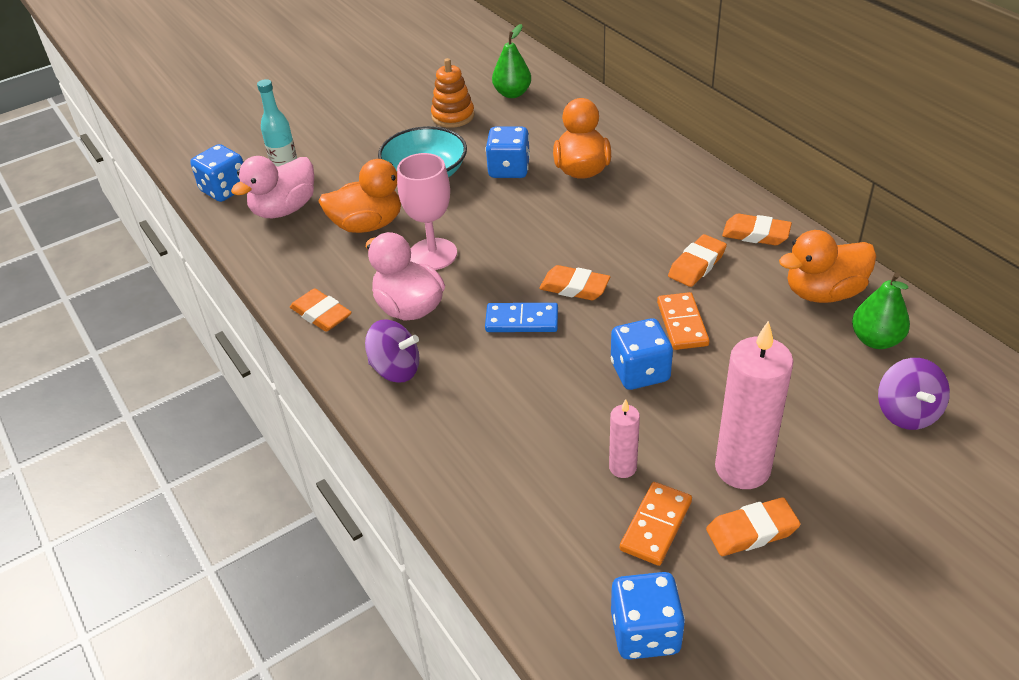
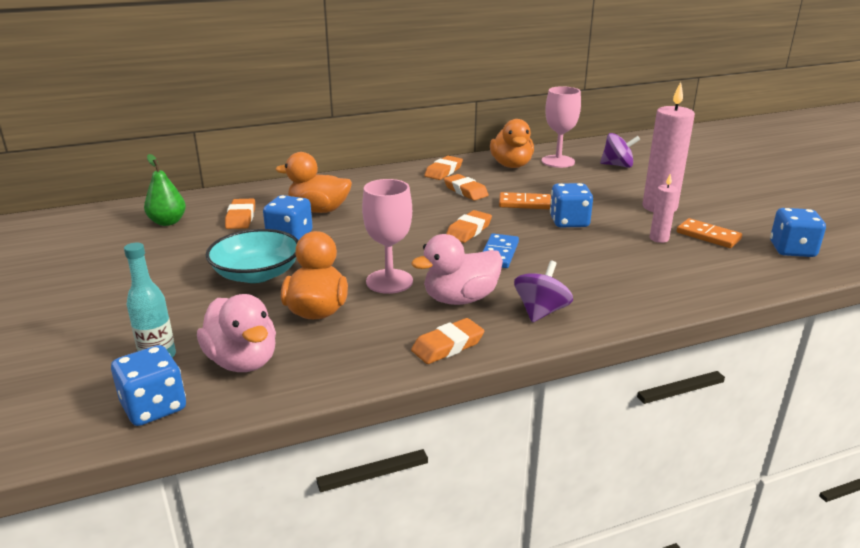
camera: 80 degrees left, 15 degrees down
(453, 116) = (170, 252): orange stacking toy -> none
(751, 531) = (708, 212): orange eraser -> orange eraser (241, 218)
(875, 340) = (558, 161): green pear -> pink goblet

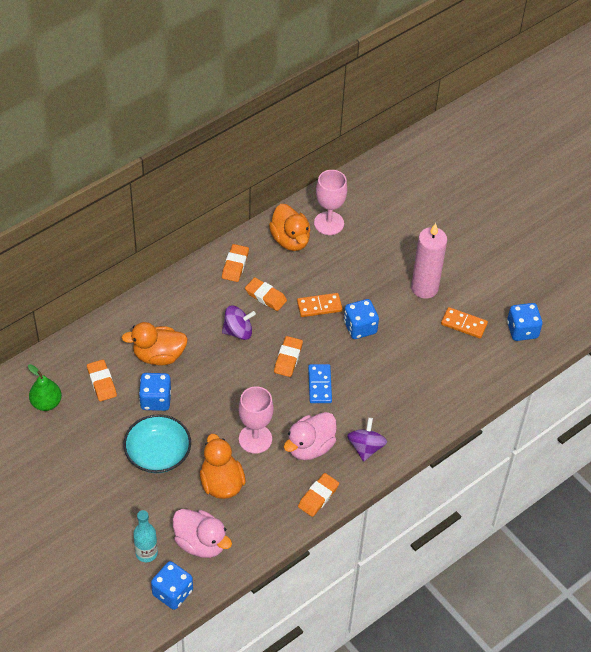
camera: 20 degrees left, 25 degrees up
(617, 165) = (381, 219): purple spinning top -> purple spinning top (238, 331)
(659, 238) = (429, 336): pink candle -> none

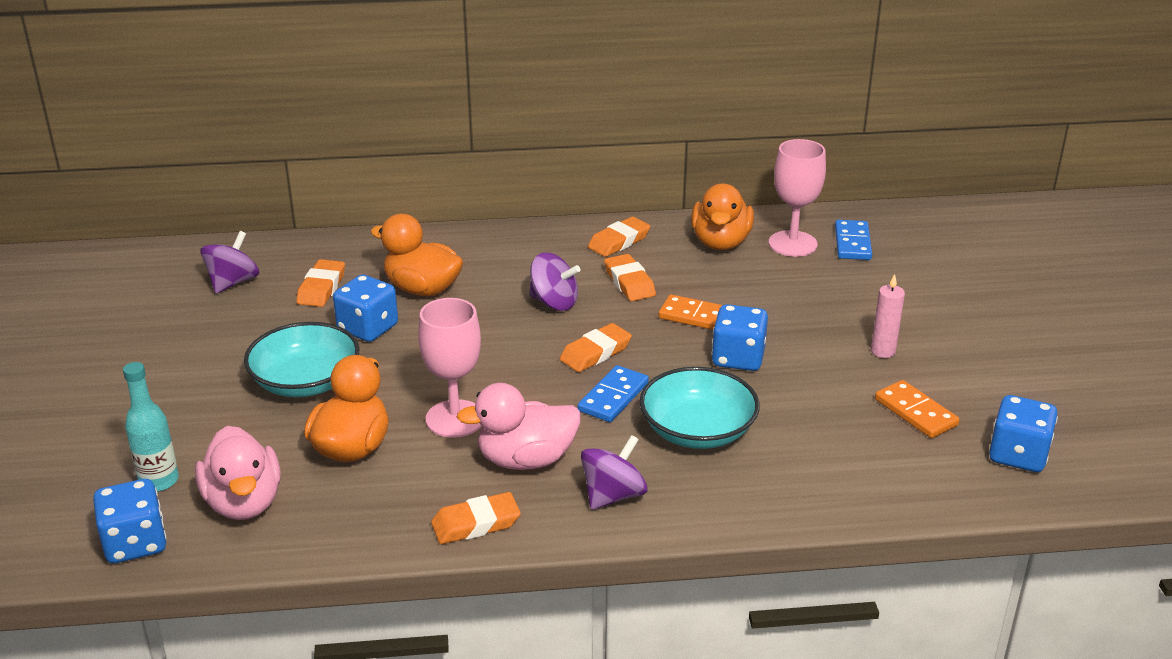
camera: 35 degrees right, 20 degrees down
(46, 403) = (233, 282): green pear -> purple spinning top
(359, 208) = (852, 243): none -> blue domino
(374, 387) = (697, 430): none -> turquoise bowl
(424, 288) = (883, 351): pink candle -> pink candle, size x0.51

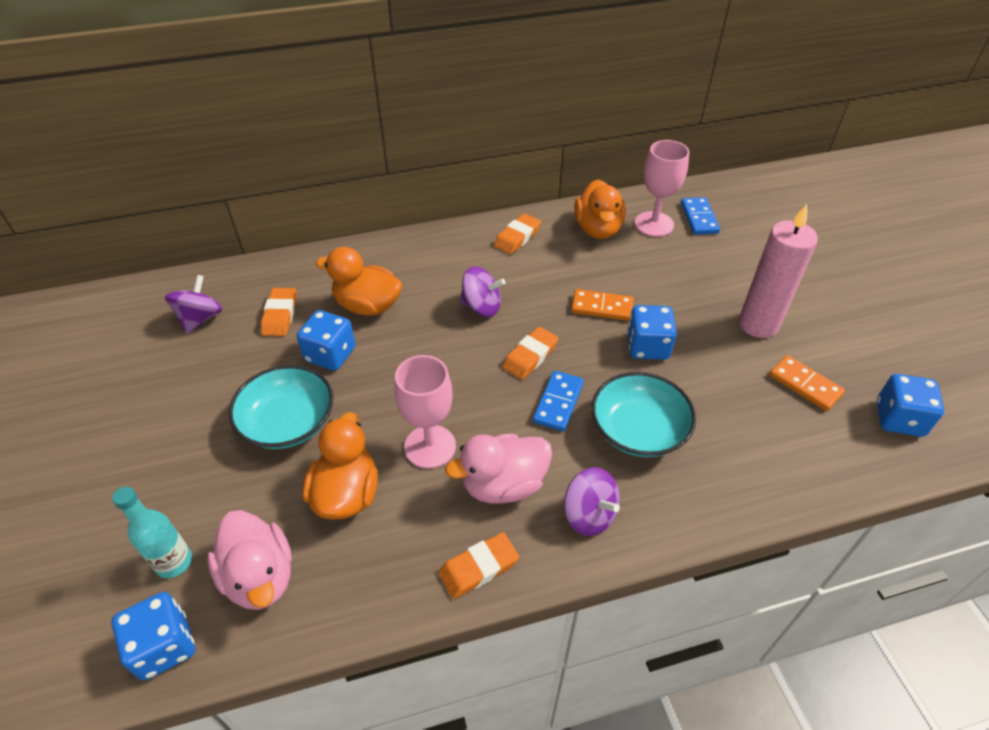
camera: 10 degrees left, 15 degrees up
(613, 495) = (589, 514): purple spinning top -> purple spinning top turned 105 degrees clockwise
(629, 282) = (537, 278): orange eraser -> none
(883, 351) = (758, 324): pink candle -> pink candle, size x1.97

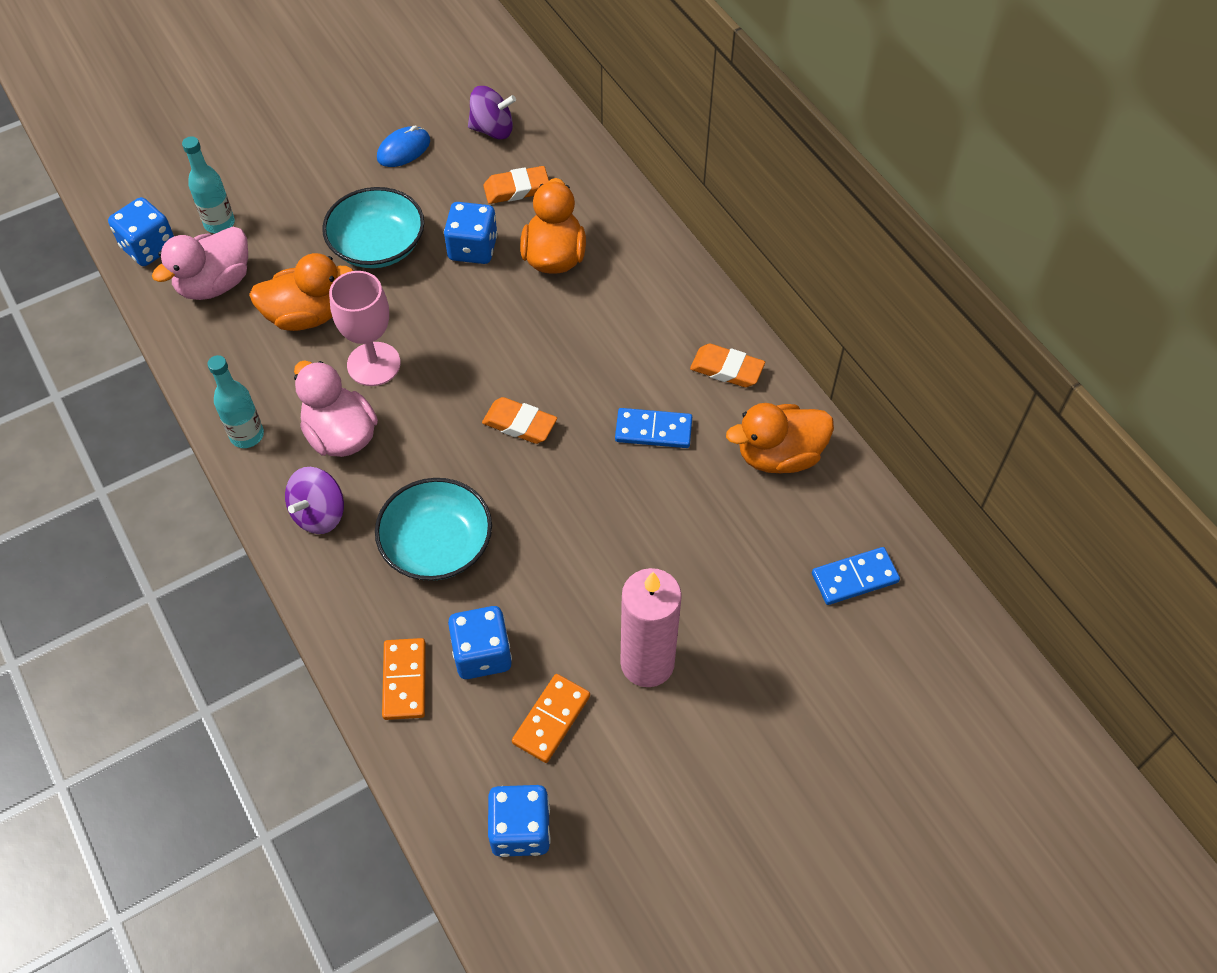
camera: 75 degrees right, 10 degrees up
(180, 384) = (403, 149): none -> blue mouse
(478, 568) = (247, 435): orange eraser -> turquoise bottle
(481, 306) = (586, 361): purple spinning top -> none
(558, 402) = (457, 463): blue domino -> blue domino (653, 430)
(602, 307) = (623, 482): orange domino -> orange domino (404, 680)
(647, 347) = (569, 539): blue dice -> blue dice (482, 654)
(654, 224) = (817, 521): pink goblet -> none

